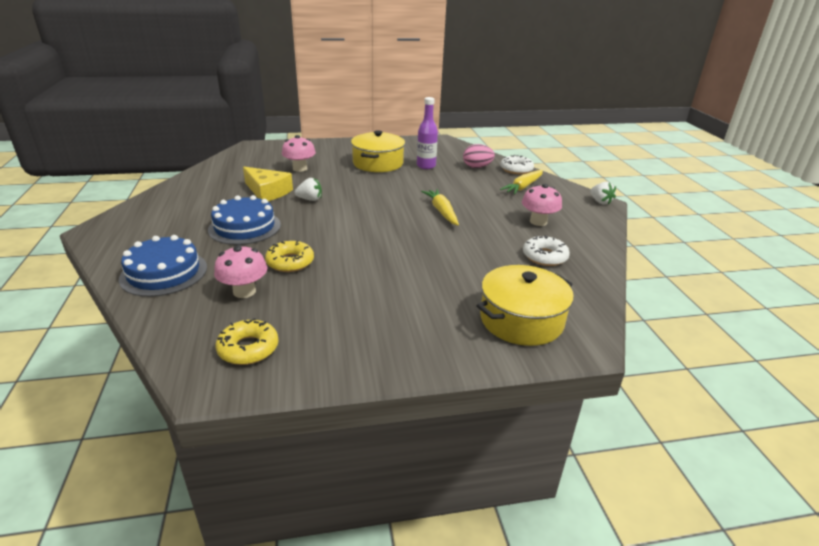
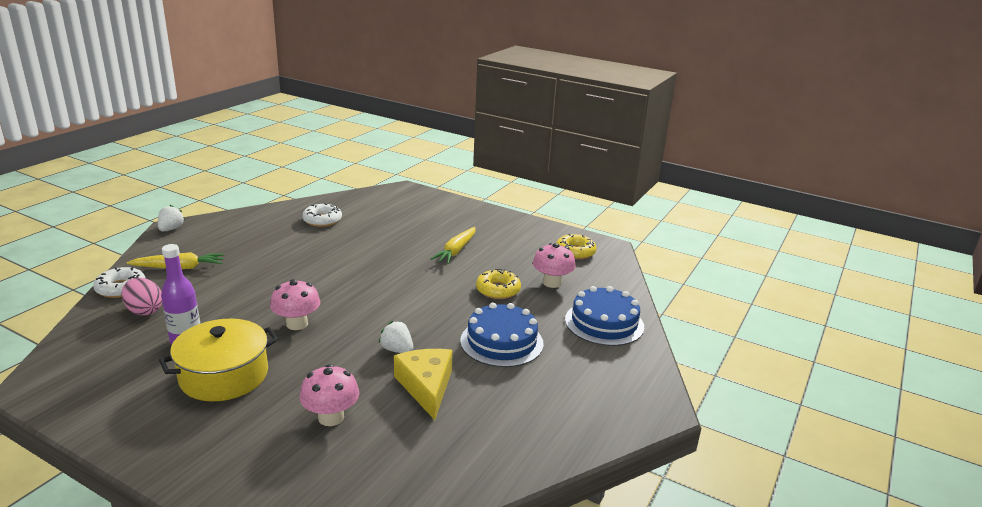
camera: 140 degrees left, 5 degrees down
(442, 211) = (308, 278): yellow carrot -> yellow carrot (456, 251)
(521, 320) = (412, 205): yellow pot -> none
(538, 222) = (261, 238): pink mushroom -> pink mushroom (297, 324)

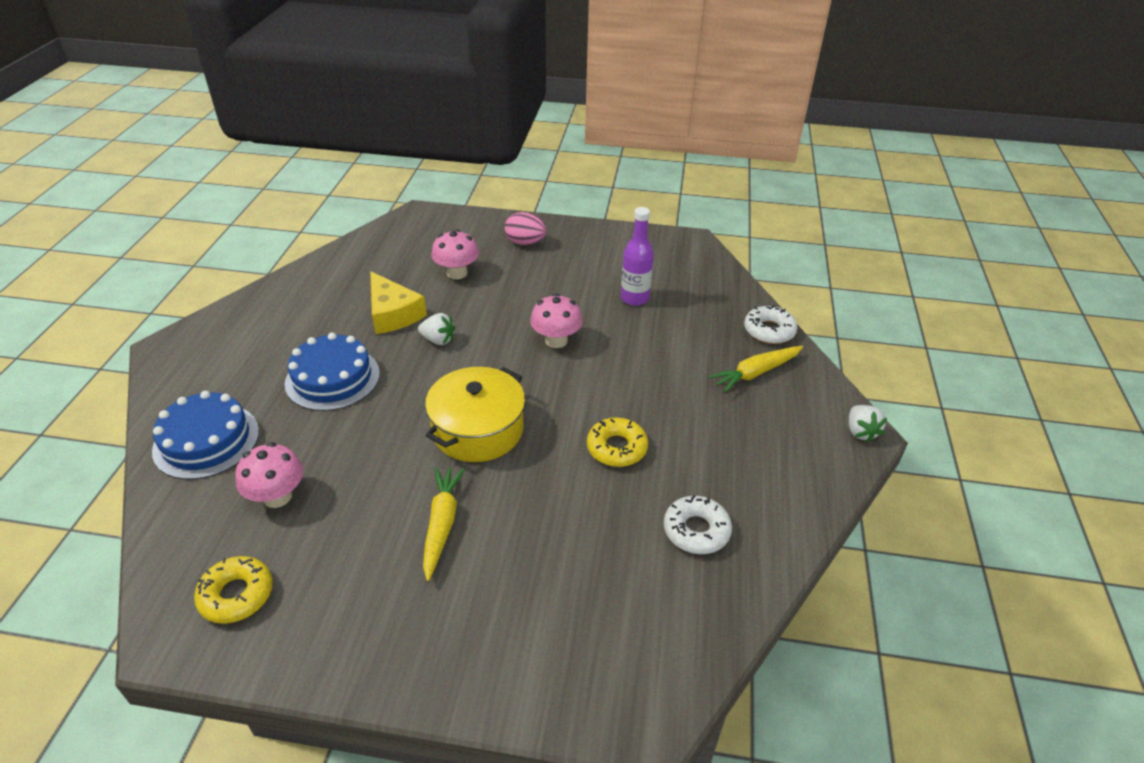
camera: 160 degrees right, 15 degrees up
(144, 311) = (710, 314): pink egg -> pink egg (525, 243)
(224, 375) = (568, 280): yellow pot -> yellow pot (478, 429)
(498, 290) = (354, 457): yellow donut -> yellow donut (616, 448)

